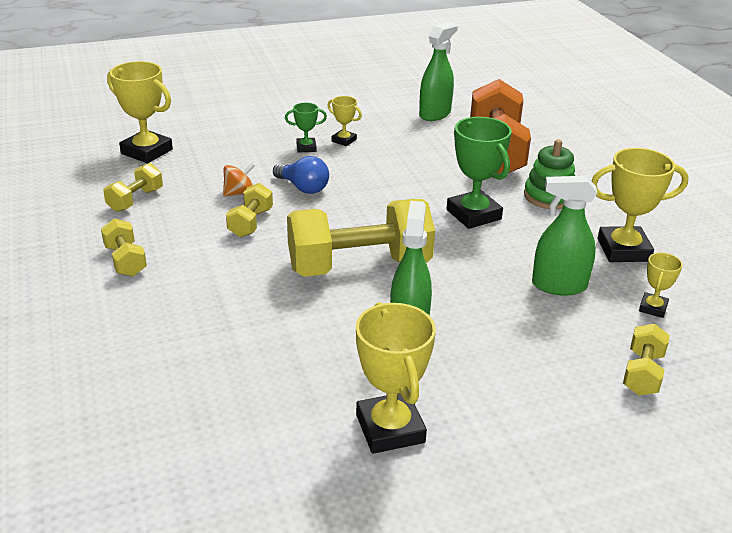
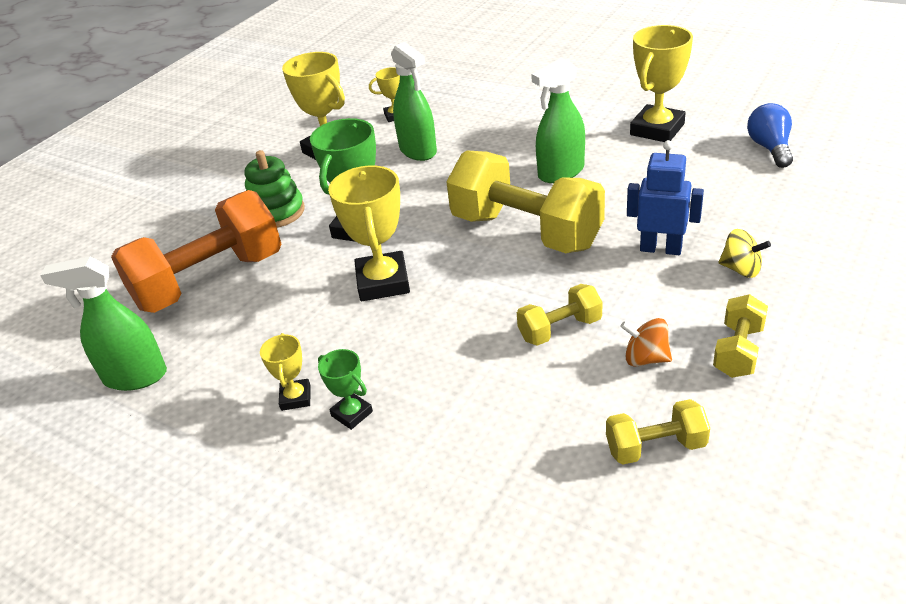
camera: 125 degrees left, 5 degrees up
(147, 151) = (552, 558): yellow trophy -> yellow trophy (383, 282)
(166, 314) = (741, 269): none -> yellow spinning top
(239, 193) = (522, 381): orange spinning top -> orange spinning top (645, 358)
(243, 301) = (660, 249): none -> blue robot
(303, 188) = (447, 347): blue light bulb -> blue light bulb (770, 148)
(642, 373) = (473, 94): yellow dumbbell -> none

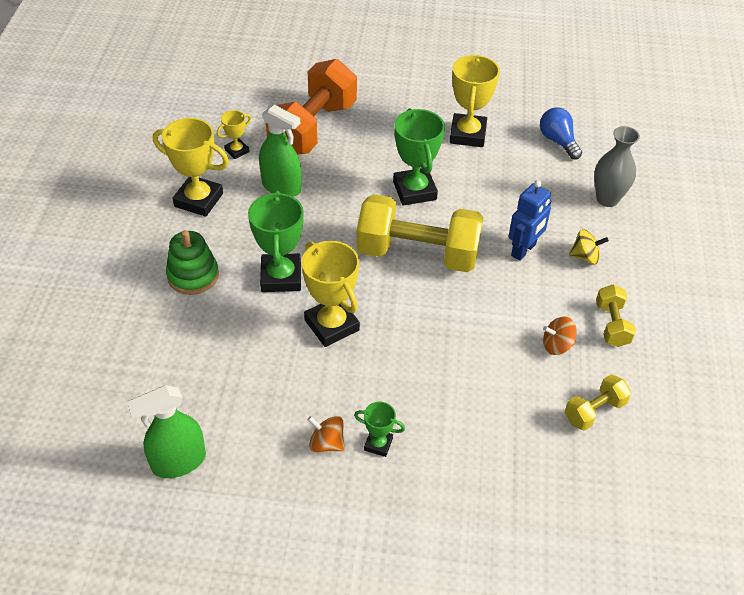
camera: 30 degrees left, 10 degrees up
(209, 280) = (179, 357): orange dumbbell -> orange dumbbell (313, 128)
(295, 398) = (327, 443): yellow trophy -> orange spinning top
(560, 329) = (488, 336): yellow dumbbell -> none
(561, 172) = (414, 190): green spray bottle -> green trophy
(660, 249) = (524, 250): blue robot -> blue robot turned 135 degrees clockwise
(806, 213) = (607, 199): none -> grey vase

